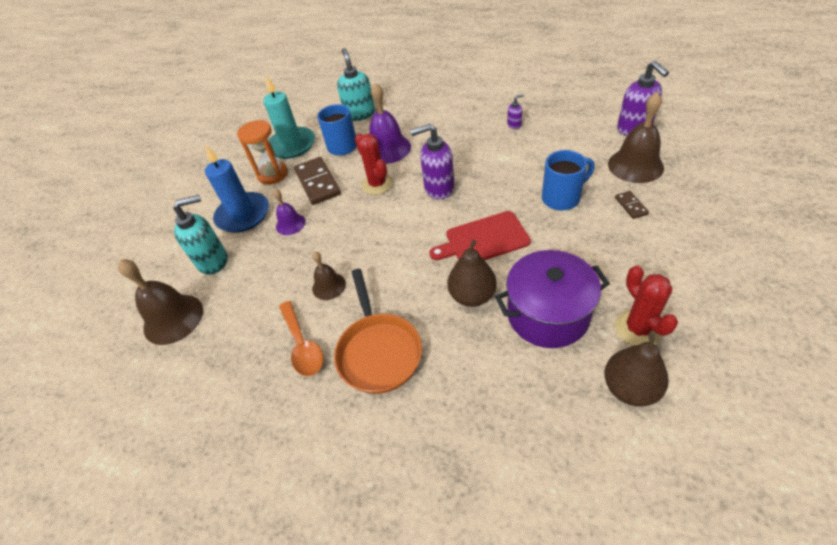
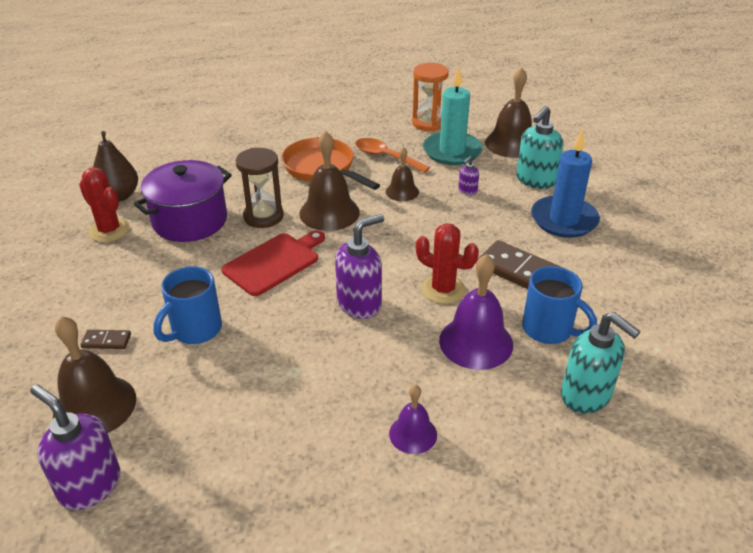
camera: 145 degrees right, 10 degrees down
(273, 174) = (593, 267): orange hourglass -> orange hourglass (428, 123)
(290, 224) = (499, 225): purple bell -> purple bell (413, 434)
(292, 145) = (624, 312): turquoise candle -> turquoise candle (452, 151)
(409, 281) = (329, 212): none -> brown bell
(472, 296) = (263, 216): brown pear -> brown hourglass
(514, 125) = (301, 440): purple soap dispenser -> purple soap dispenser (467, 191)
(631, 206) = (106, 341): brown domino -> brown domino turned 45 degrees counterclockwise

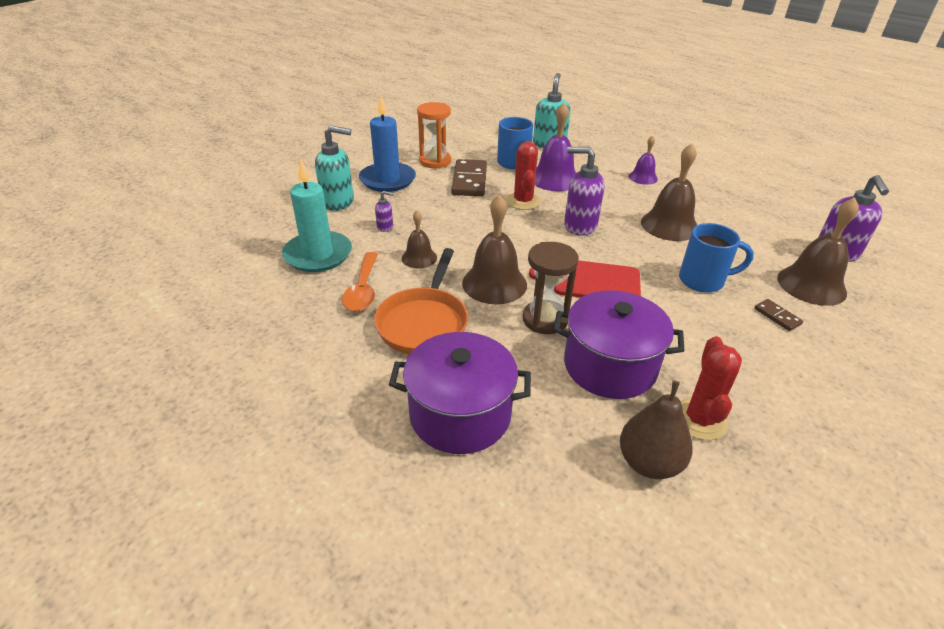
camera: 125 degrees left, 0 degrees up
(233, 154) = (460, 414): none -> purple pot
(428, 123) = (262, 289): orange hourglass -> orange hourglass (435, 161)
(511, 143) = (276, 228): brown bell -> brown bell (669, 225)

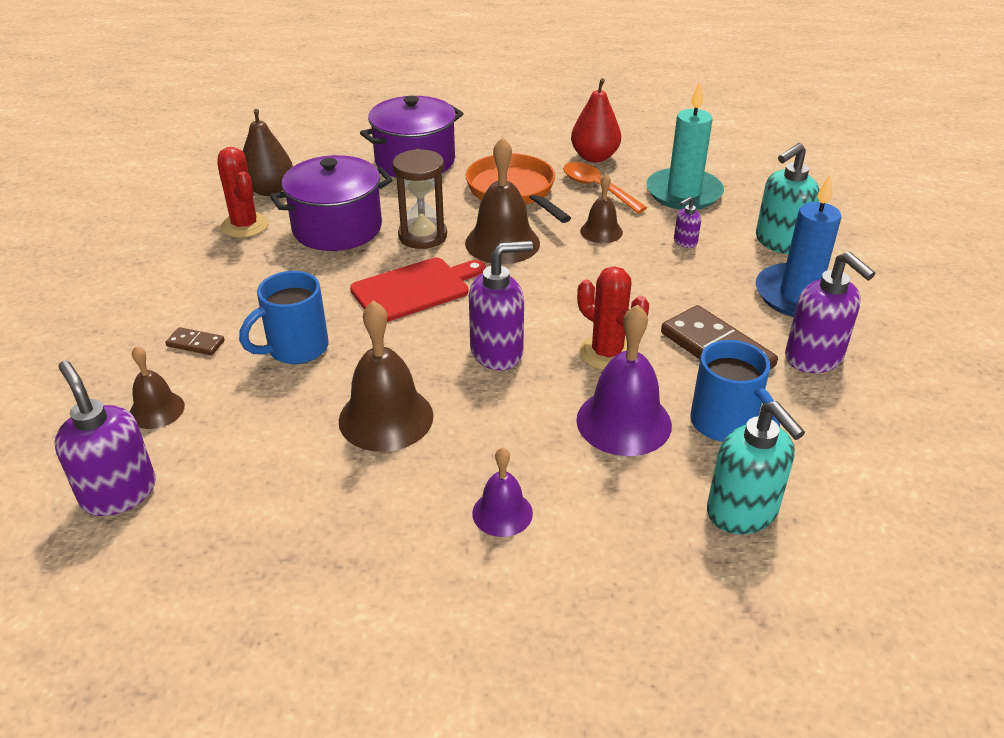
camera: 140 degrees right, 0 degrees up
(310, 320) = (594, 157): none -> red pear
(435, 161) = (814, 358): orange hourglass -> purple soap dispenser
(811, 285) = (156, 410): brown bell -> brown bell, size x0.58

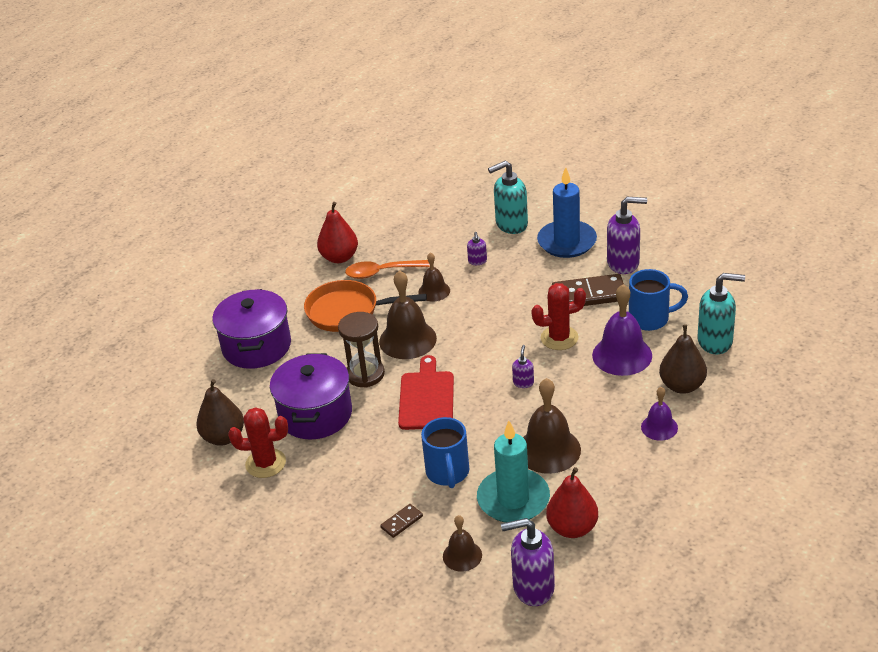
camera: 55 degrees left, 0 degrees up
(246, 492) = (572, 528): none -> red pear
(497, 352) = (523, 382): purple soap dispenser -> purple soap dispenser, size x0.48
(610, 508) = (682, 386): none -> brown pear
(684, 193) = (422, 237): turquoise candle -> turquoise candle (513, 499)
(780, 242) = (511, 224): turquoise soap dispenser -> turquoise soap dispenser turned 75 degrees clockwise

